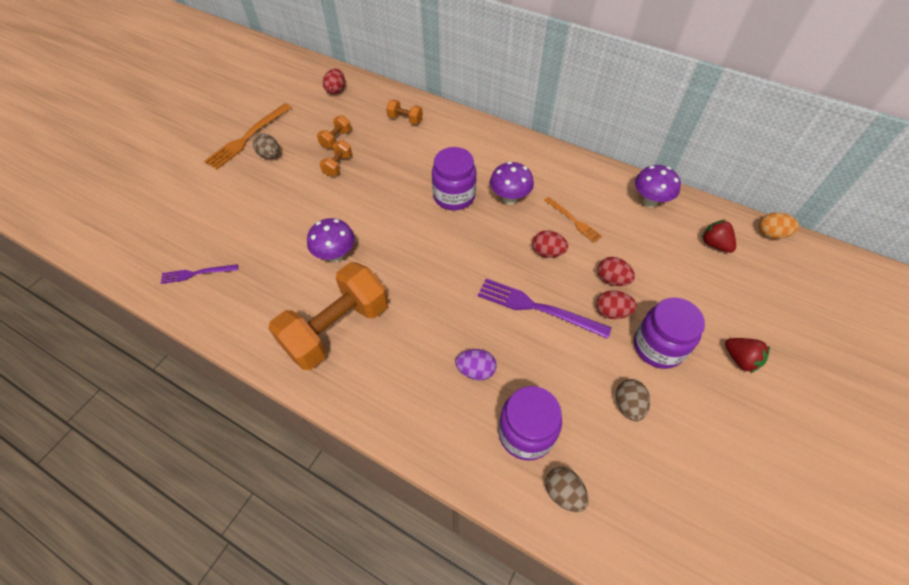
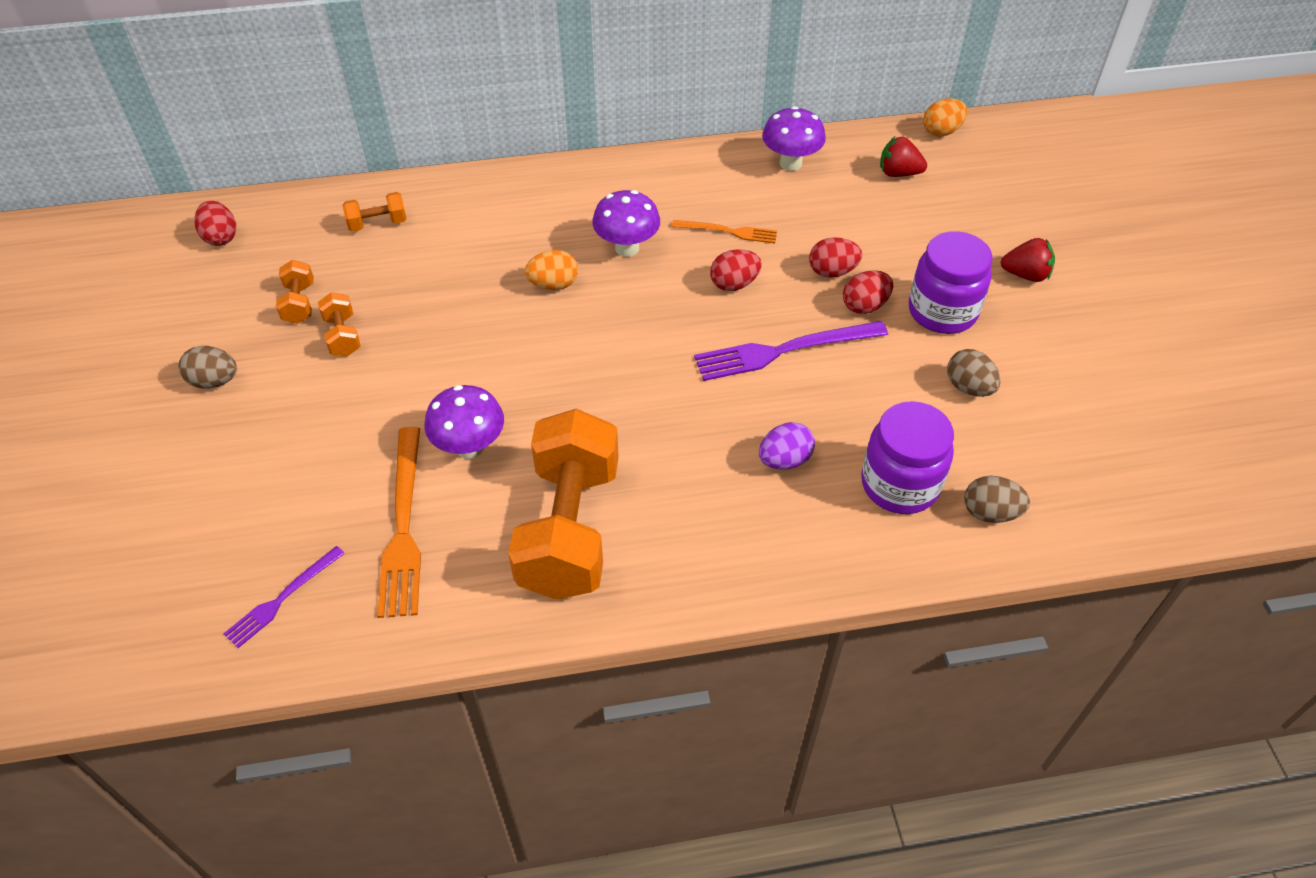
camera: 40 degrees left, 5 degrees down
(247, 137) = (144, 377): orange fork -> orange fork (403, 526)
(454, 196) = (553, 284): purple jar -> orange egg

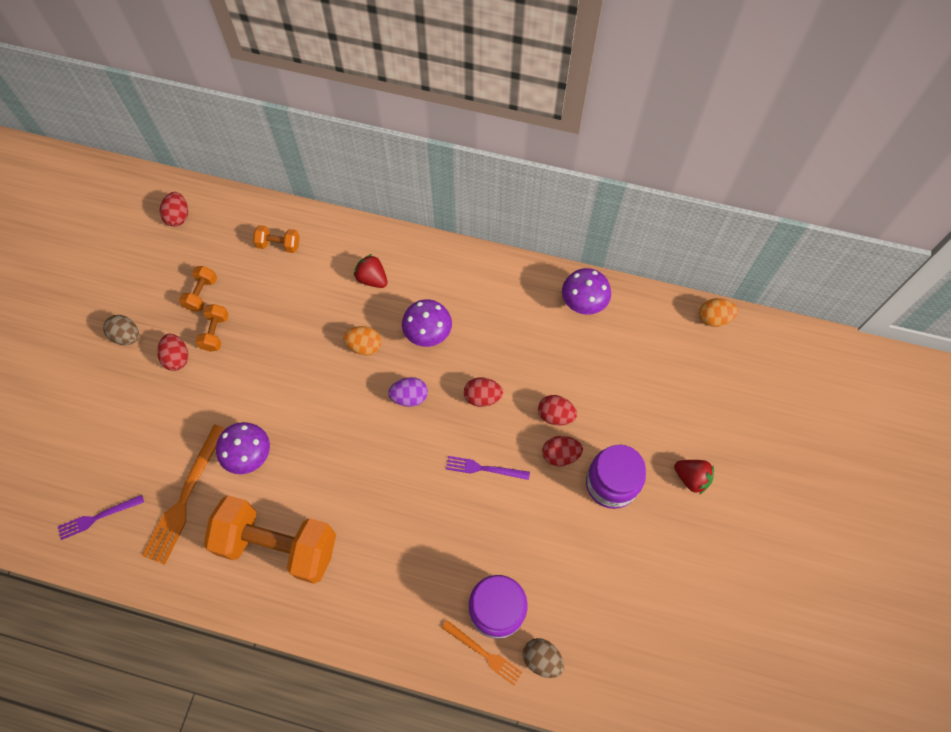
camera: 25 degrees right, 15 degrees up
(303, 379) = (177, 358): none -> red egg
(569, 528) = (278, 545): orange dumbbell -> orange dumbbell turned 75 degrees clockwise
(728, 231) = (504, 349): orange fork -> orange fork (484, 653)
(784, 351) = (484, 468): purple fork -> purple fork, size x0.59
(784, 460) = (434, 556): purple egg -> purple egg (409, 397)
(898, 173) = (656, 345): red strawberry -> red strawberry (372, 279)
(968, 387) = (590, 555): brown egg -> none

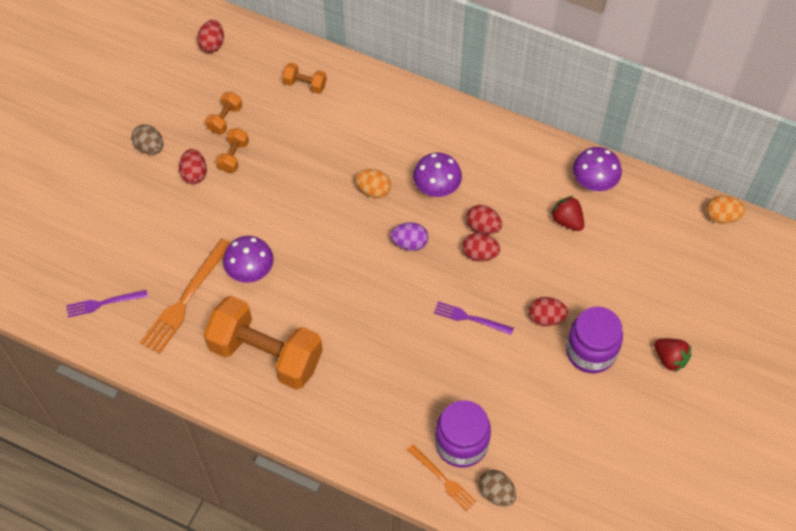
camera: 10 degrees right, 5 degrees down
(372, 279) = (390, 129): red strawberry -> red strawberry (567, 220)
(555, 415) = (548, 281): red egg -> red egg (483, 227)

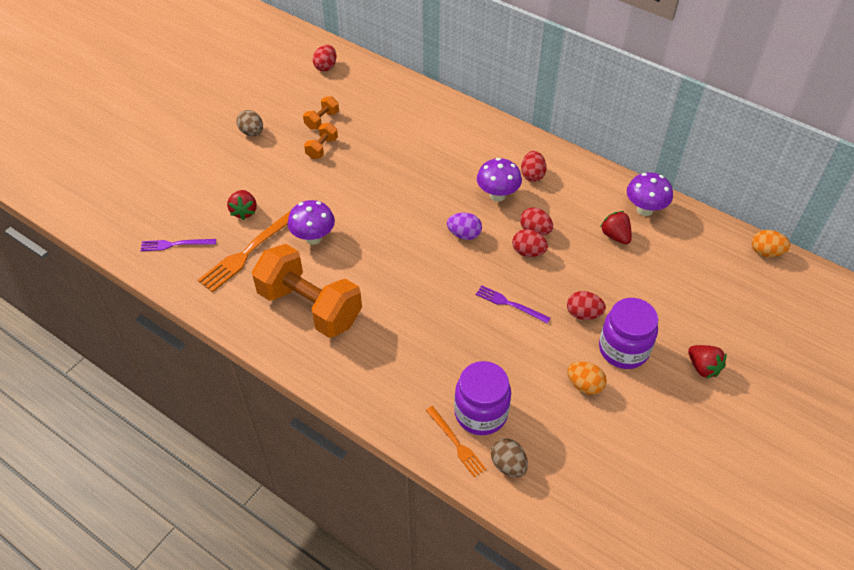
camera: 10 degrees right, 10 degrees down
(167, 251) = (244, 211): none -> red strawberry
(194, 174) = (284, 156): red egg -> red egg (532, 175)
(305, 84) = (397, 104): orange dumbbell -> none
(373, 190) = (440, 189): orange egg -> orange egg (584, 385)

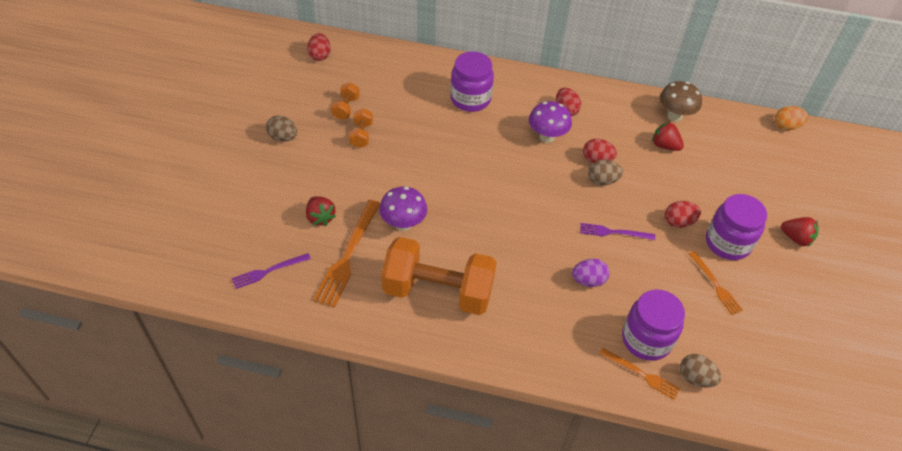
camera: 25 degrees left, 0 degrees up
(443, 140) = (470, 99): none -> purple jar
(464, 234) = (538, 181): purple egg -> purple egg (588, 280)
(528, 252) = (602, 181): red egg -> brown egg
(584, 385) = (715, 285): orange egg -> orange fork
(644, 210) = (674, 116): purple mushroom -> brown mushroom

